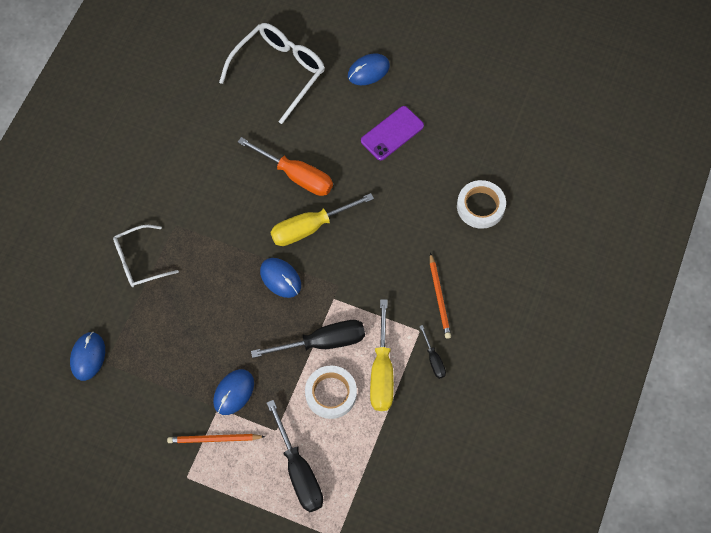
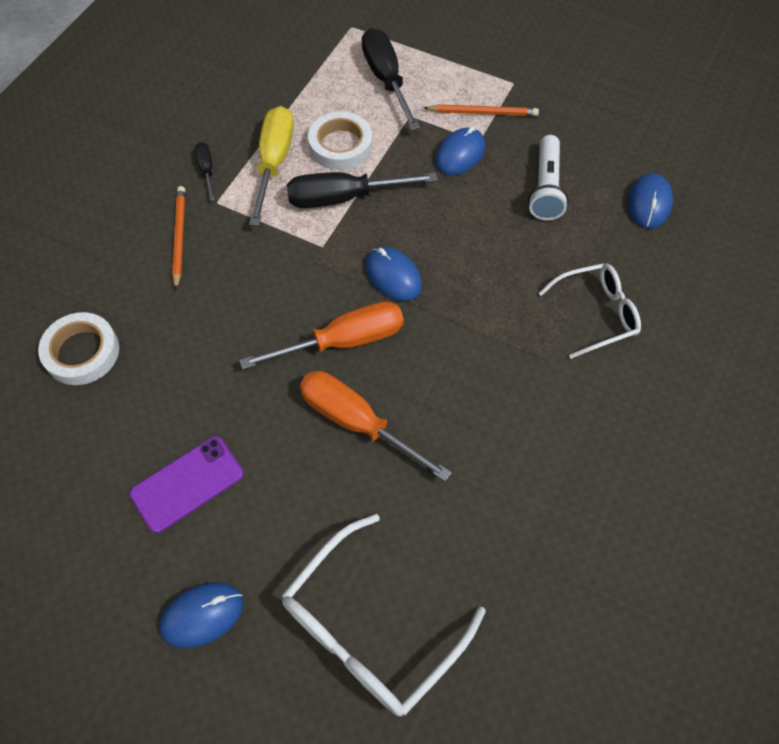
camera: 175 degrees left, 5 degrees down
(166, 364) = (545, 188): none -> white flashlight
(309, 228) = (345, 341): yellow screwdriver -> orange screwdriver

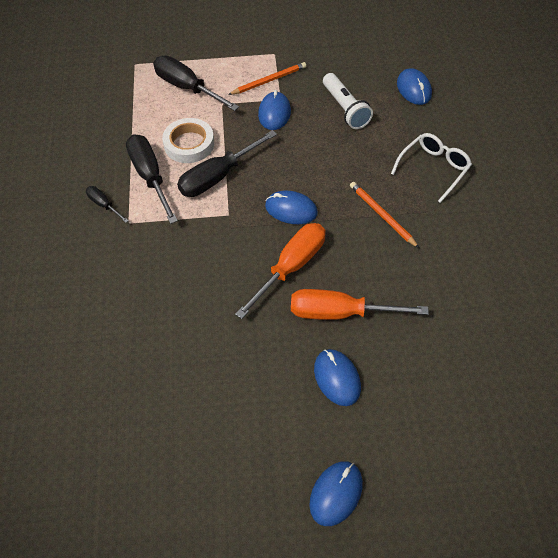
camera: 30 degrees left, 5 degrees down
(82, 352) = (108, 374): white tape -> none
(179, 237) = (119, 259): orange pencil -> orange pencil (382, 215)
(187, 484) = (257, 417): purple phone -> none
(274, 162) = (150, 176): yellow screwdriver -> black screwdriver
(298, 492) = (337, 378): none -> blue mouse
(370, 628) = (448, 433): white glasses -> none

